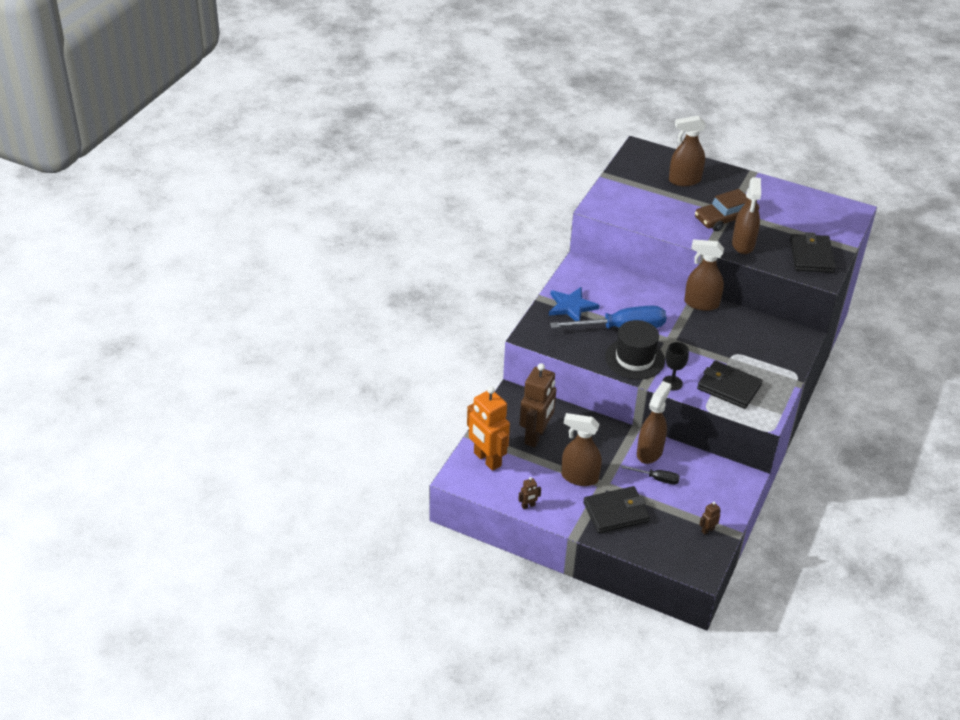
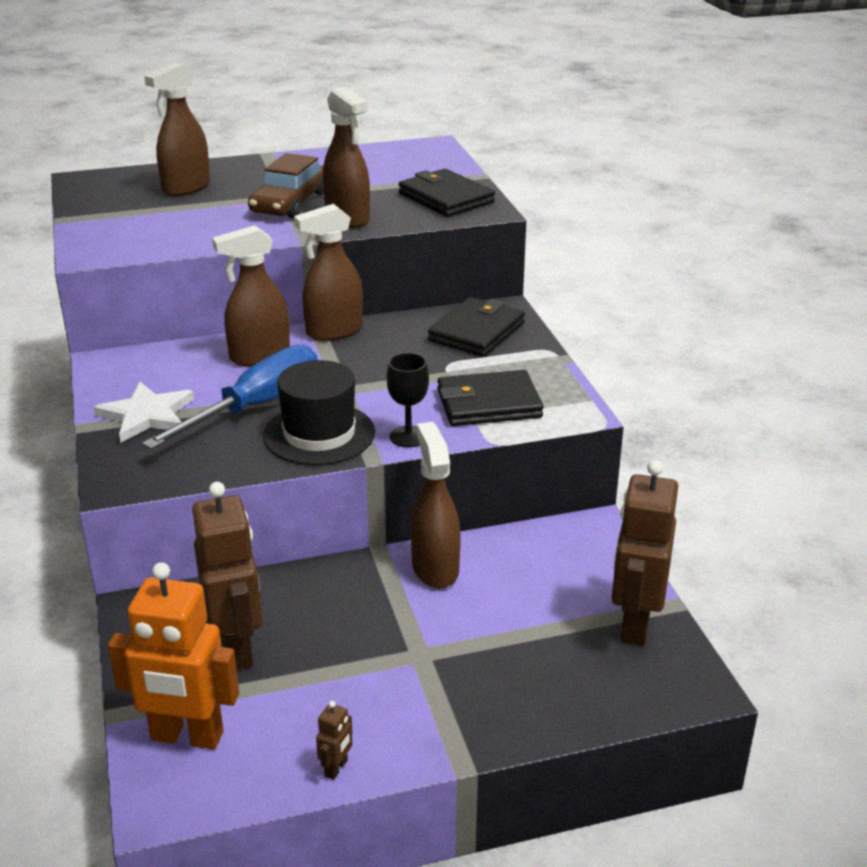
camera: 40 degrees left, 10 degrees down
(571, 306) = (147, 415): blue star -> white star
(579, 477) = (371, 667): brown spray bottle -> brown spray bottle (259, 356)
(616, 512) = (484, 684): black wallet -> black wallet (476, 332)
(656, 479) = (486, 598): black screwdriver -> none
(707, 530) = (634, 624): brown robot -> brown robot, size x2.45

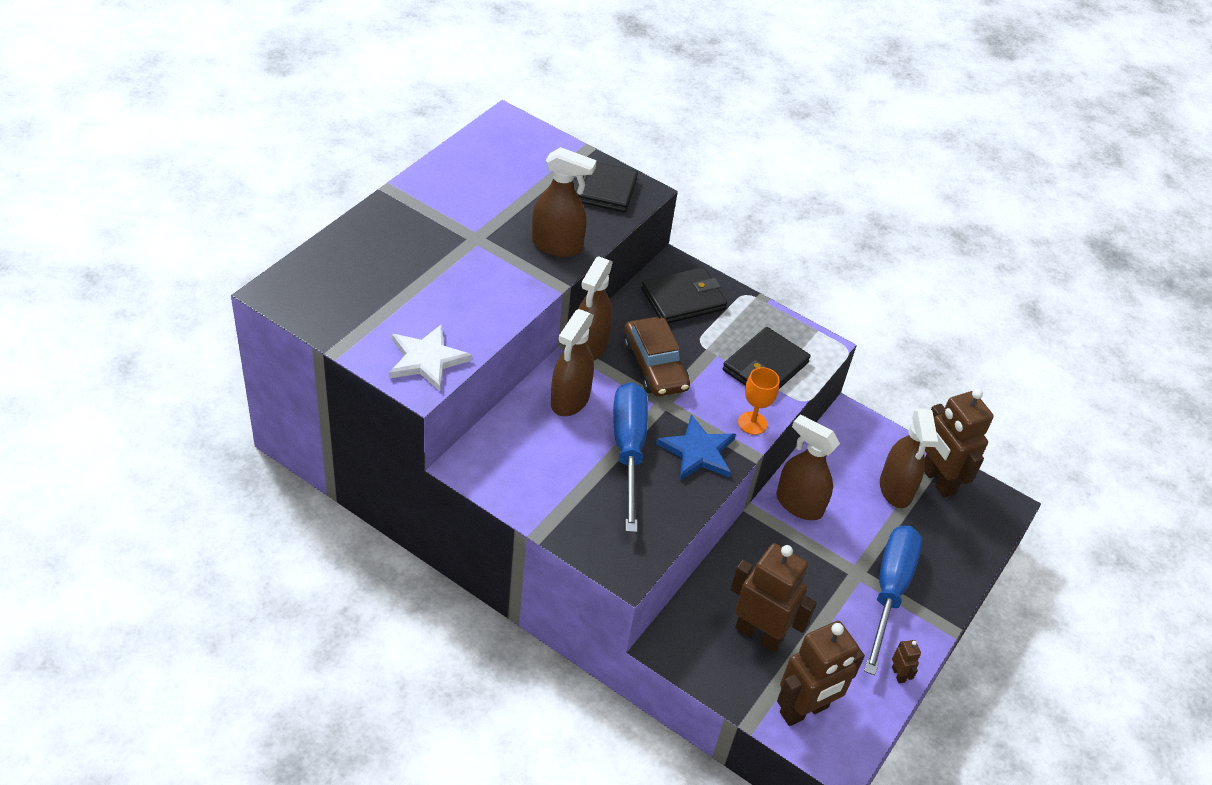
camera: 45 degrees left, 15 degrees up
(147, 415) = (567, 499): white star -> white star (426, 359)
(186, 188) = (383, 264): brown spray bottle -> brown spray bottle (895, 490)
(187, 737) = (804, 710): orange robot -> brown robot
(290, 203) = (491, 246): brown car -> brown car (654, 366)
(319, 434) = (698, 452): black hat -> blue star
(408, 437) = (752, 423): black goblet -> orange goblet
(434, 689) = (889, 591): none -> blue screwdriver
(476, 332) = (683, 299): black wallet -> black wallet turned 75 degrees clockwise

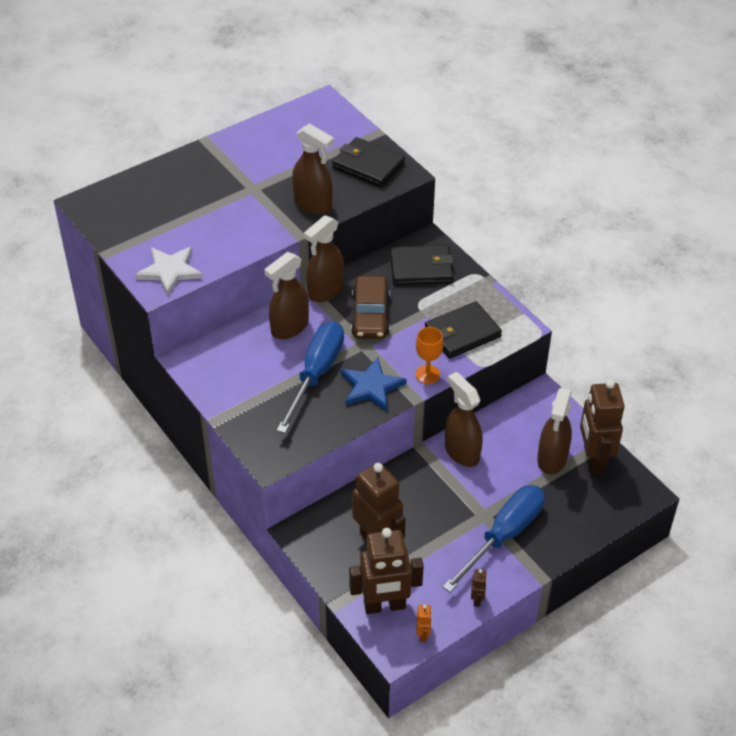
camera: 25 degrees right, 0 degrees up
(862, 733) = (423, 634): none -> orange robot

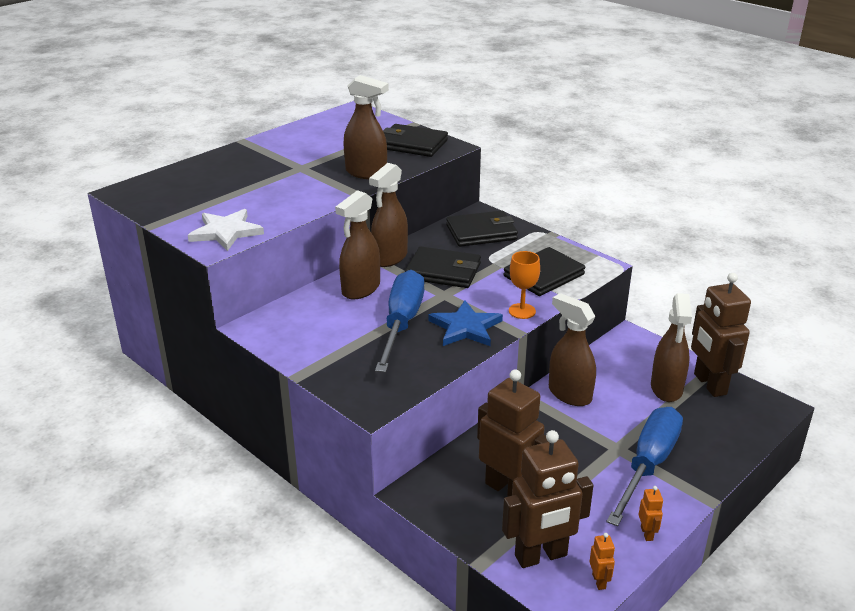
camera: 10 degrees left, 15 degrees down
(370, 315) = (443, 271): brown car -> black wallet
(477, 599) = (647, 533): brown robot -> orange robot

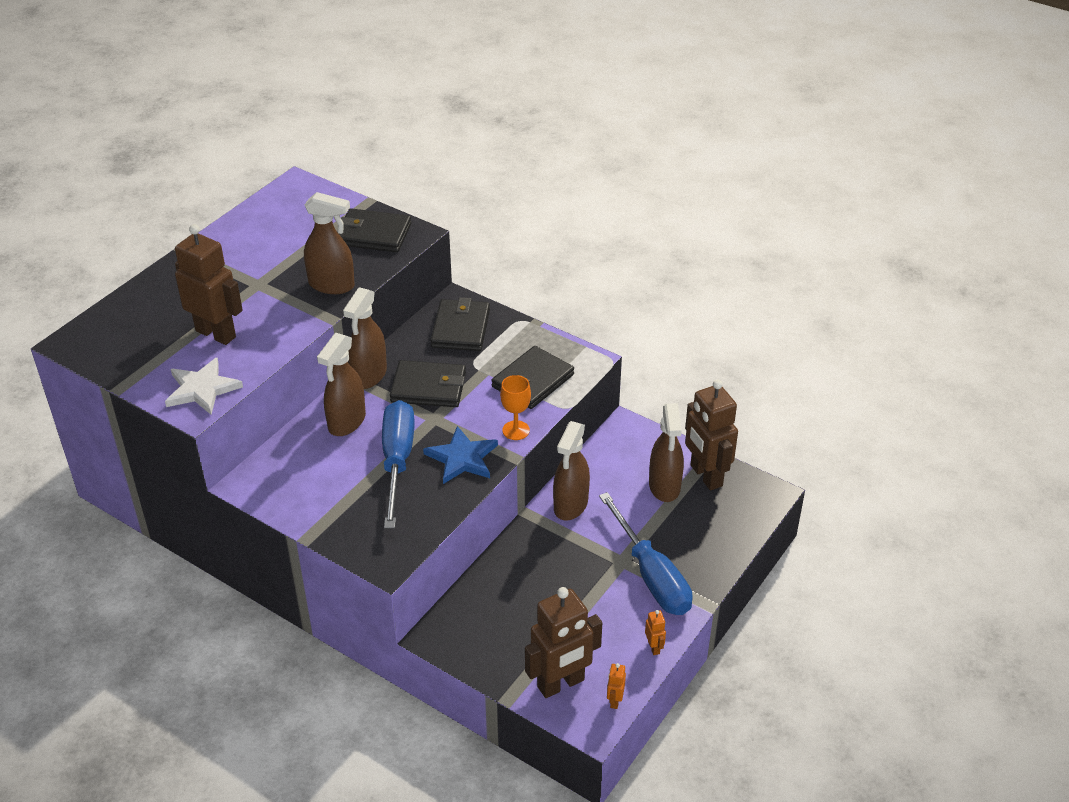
camera: 10 degrees left, 10 degrees up
(481, 232) = (460, 328): black wallet -> black wallet turned 60 degrees counterclockwise
(508, 490) = (523, 620): brown robot -> brown robot (216, 333)
(569, 394) = (570, 505): brown spray bottle -> brown spray bottle turned 105 degrees counterclockwise
(599, 581) = (614, 701): orange robot -> orange robot turned 150 degrees counterclockwise
(648, 465) = (651, 575): blue screwdriver -> blue screwdriver turned 135 degrees clockwise

